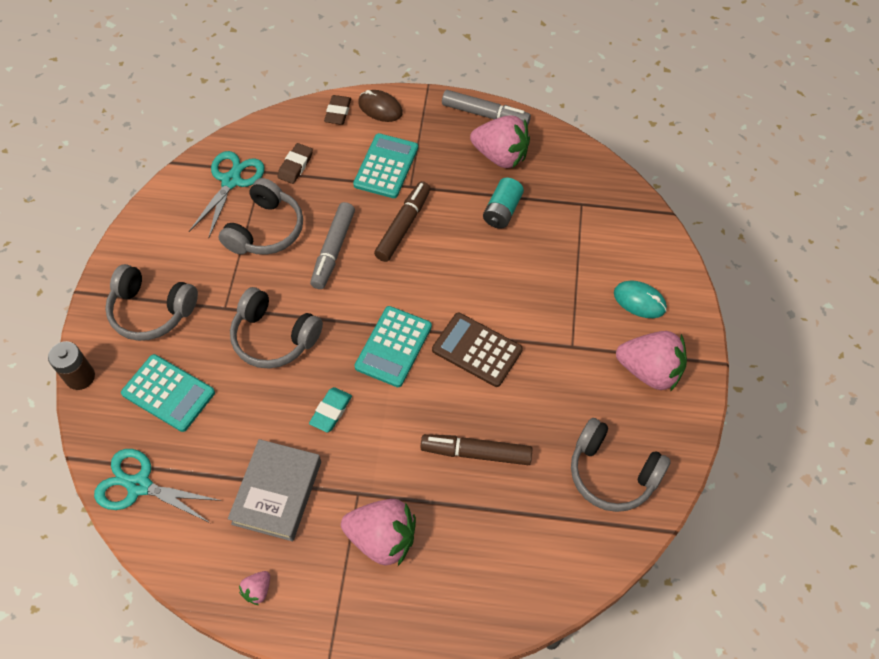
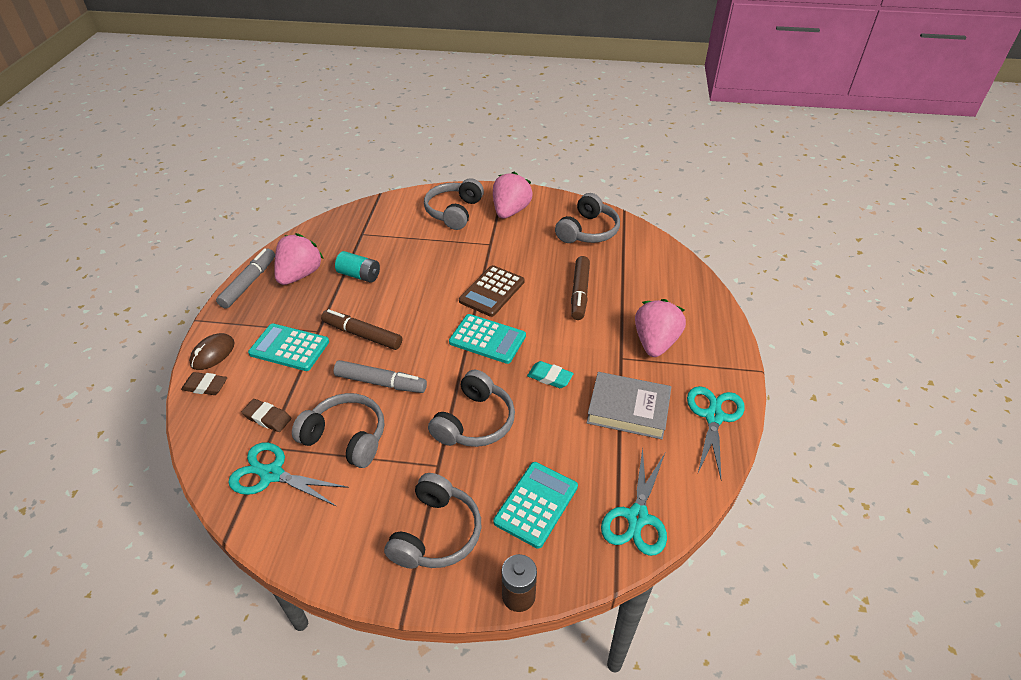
camera: 90 degrees left, 15 degrees down
(257, 590) = (714, 416): pink strawberry -> turquoise scissors
(639, 301) = (454, 212): turquoise mouse -> grey headphones

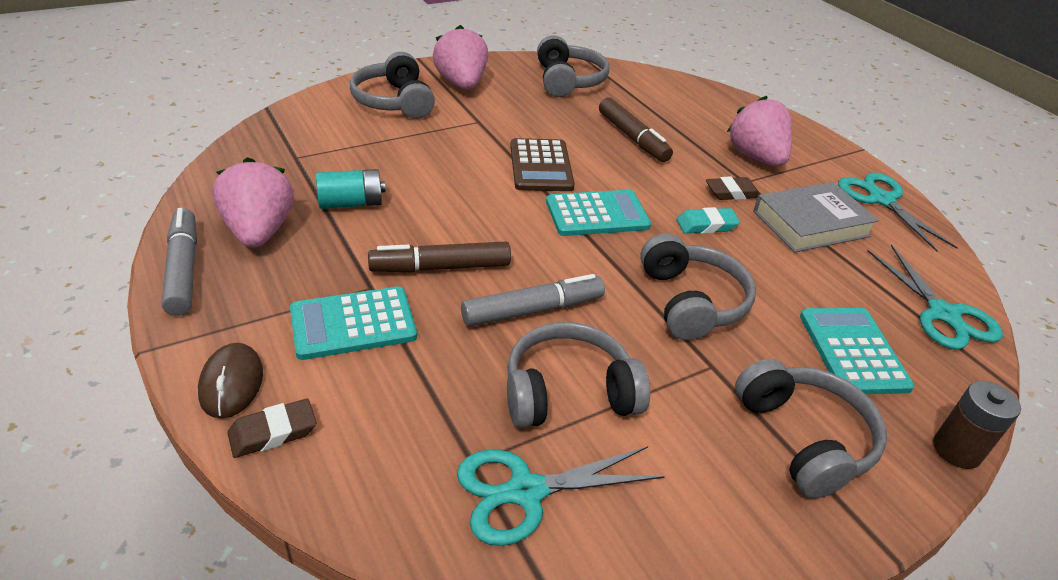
camera: 40 degrees left, 5 degrees down
(267, 418) = (429, 424): brown eraser -> brown eraser (732, 193)

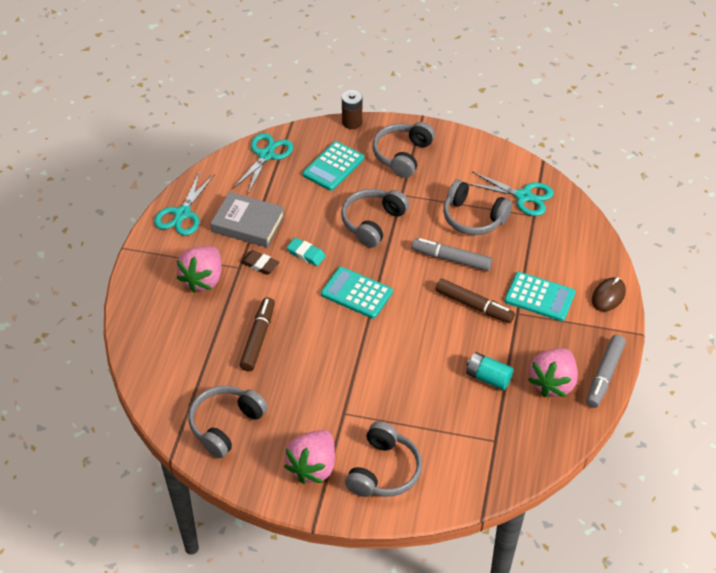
camera: 135 degrees left, 10 degrees up
(273, 432) = (601, 266): brown eraser -> none
(541, 166) = (347, 346): brown calculator -> none

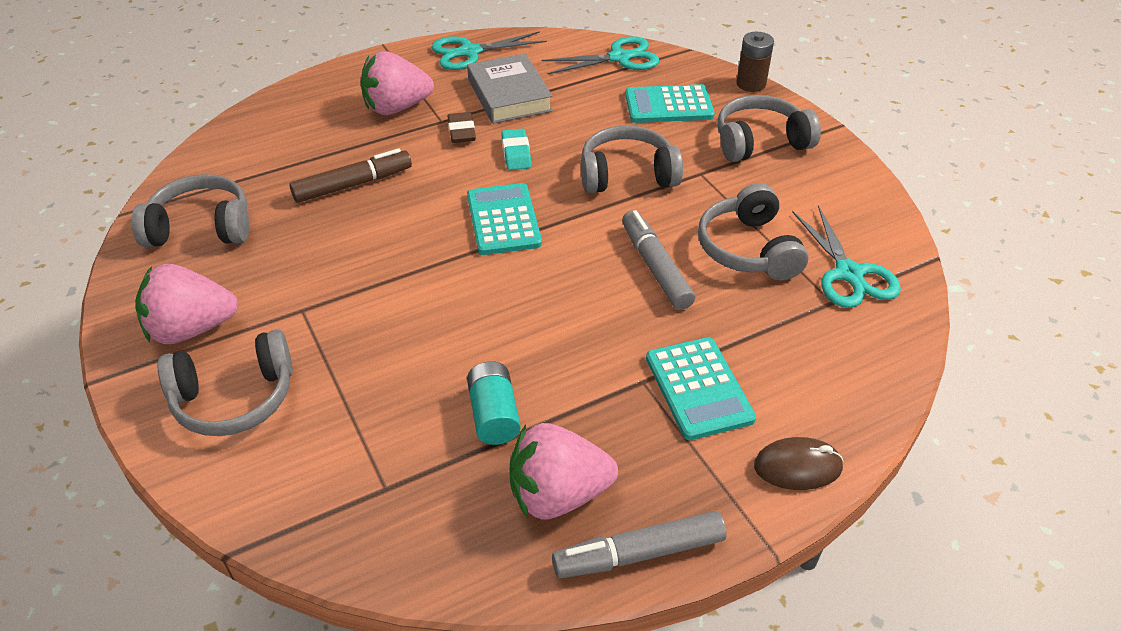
camera: 50 degrees right, 5 degrees down
(474, 305) = (604, 330): brown marker -> none

